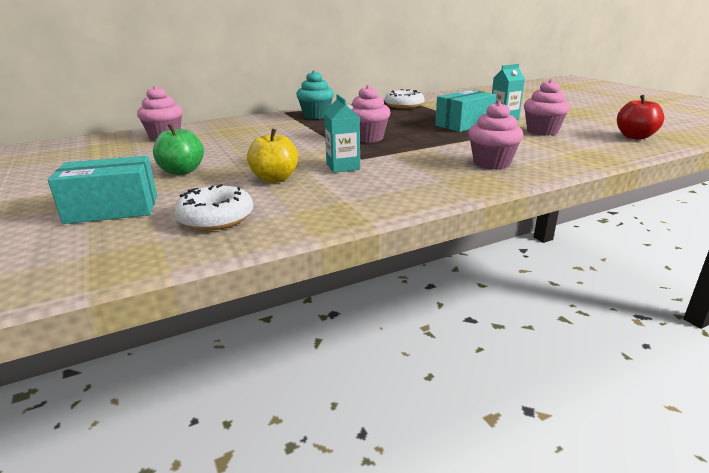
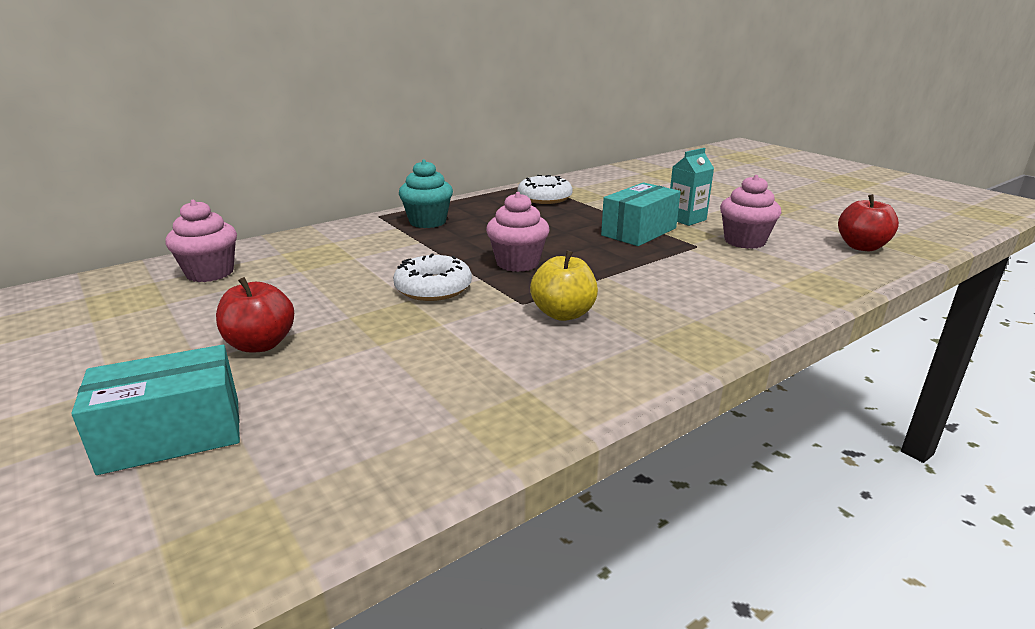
camera: 10 degrees left, 0 degrees up
(182, 171) = (260, 344): green apple -> red apple
(216, 218) = (347, 440): white donut -> white donut (433, 288)
(275, 179) = (411, 352): yellow apple -> yellow apple (563, 314)
(343, 167) = (502, 321): turquoise carton -> none
(491, 163) = (703, 304): pink cupcake -> none

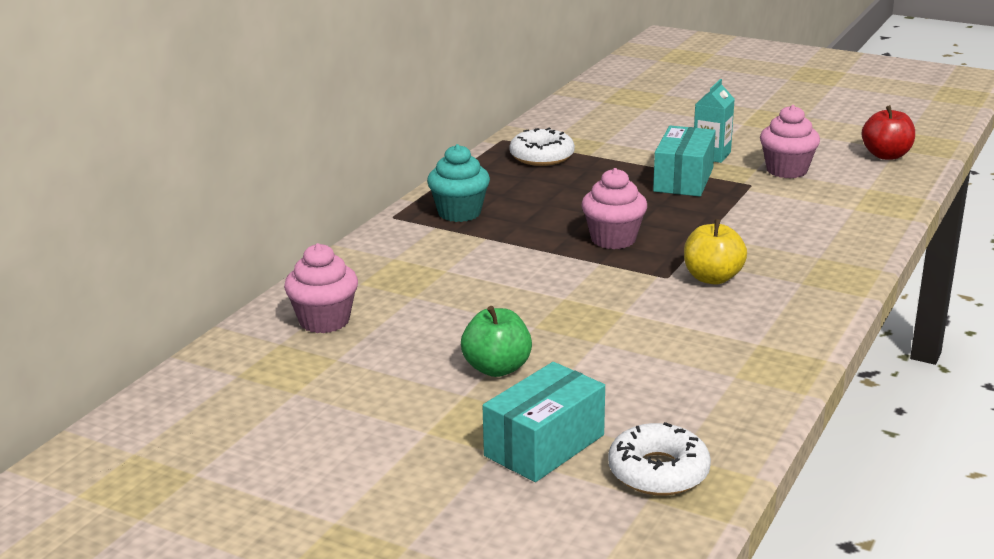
camera: 25 degrees left, 0 degrees up
(260, 344) = (497, 368): red apple -> green apple
(433, 288) = (570, 282): white donut -> white donut (658, 471)

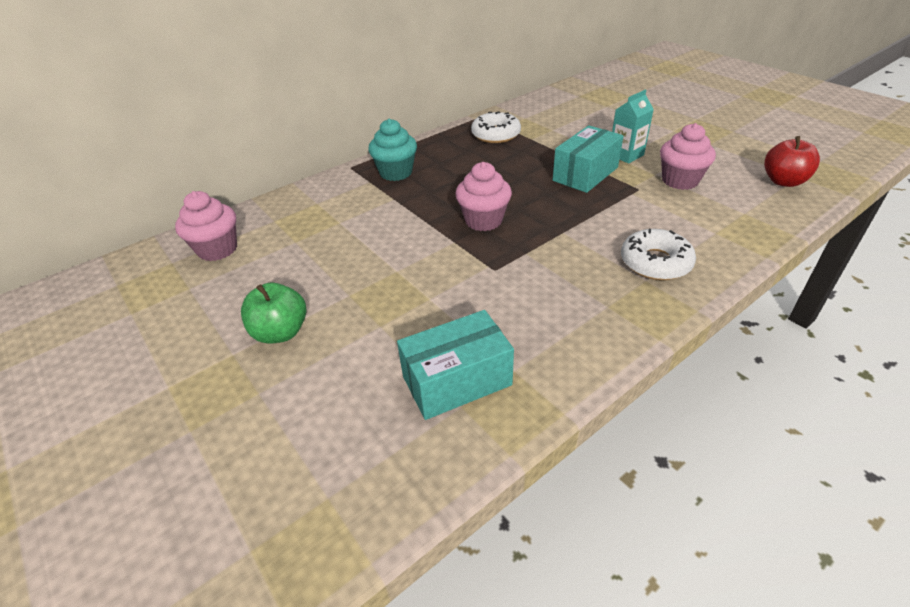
camera: 25 degrees right, 15 degrees up
(544, 445) = (232, 438): turquoise box -> turquoise box (457, 380)
(658, 471) = (290, 515): white donut -> white donut (655, 262)
(712, 278) = (531, 280): yellow apple -> none

